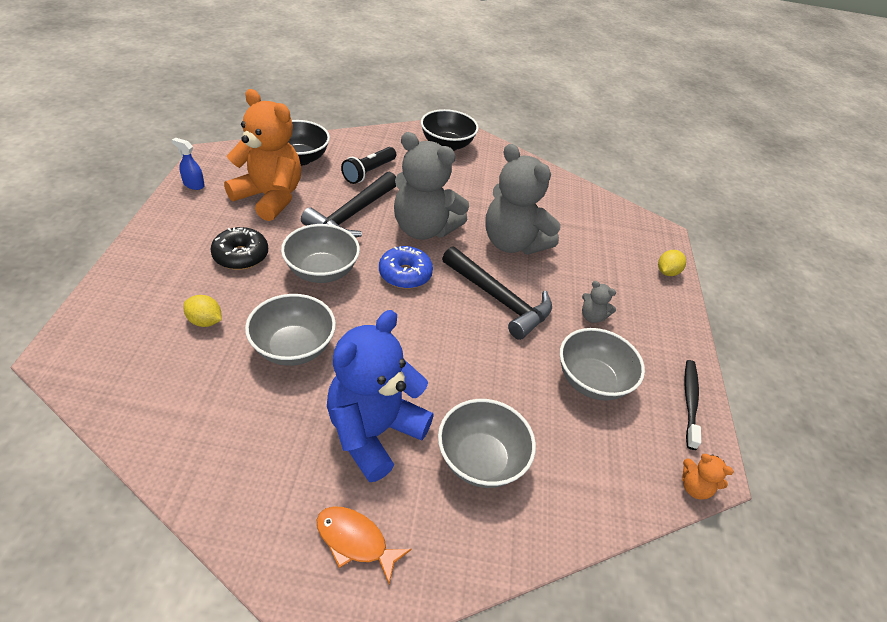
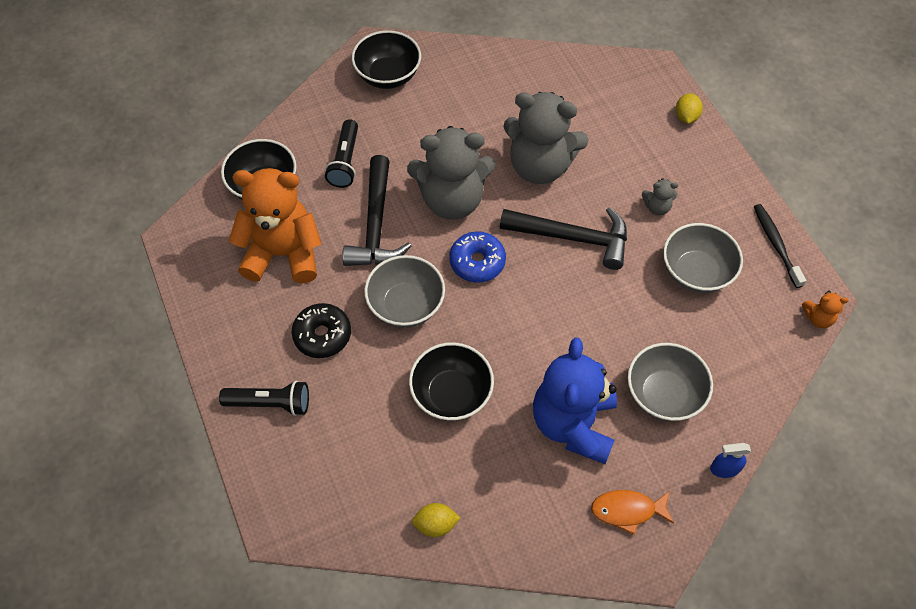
camera: 25 degrees left, 15 degrees up
(155, 275) = (270, 403): none -> black flashlight
(193, 185) = (197, 285): blue spray bottle -> blue spray bottle (724, 469)
(205, 321) = (359, 418): yellow lemon -> yellow lemon (435, 524)
(293, 348) = (451, 394): grey bowl -> black bowl

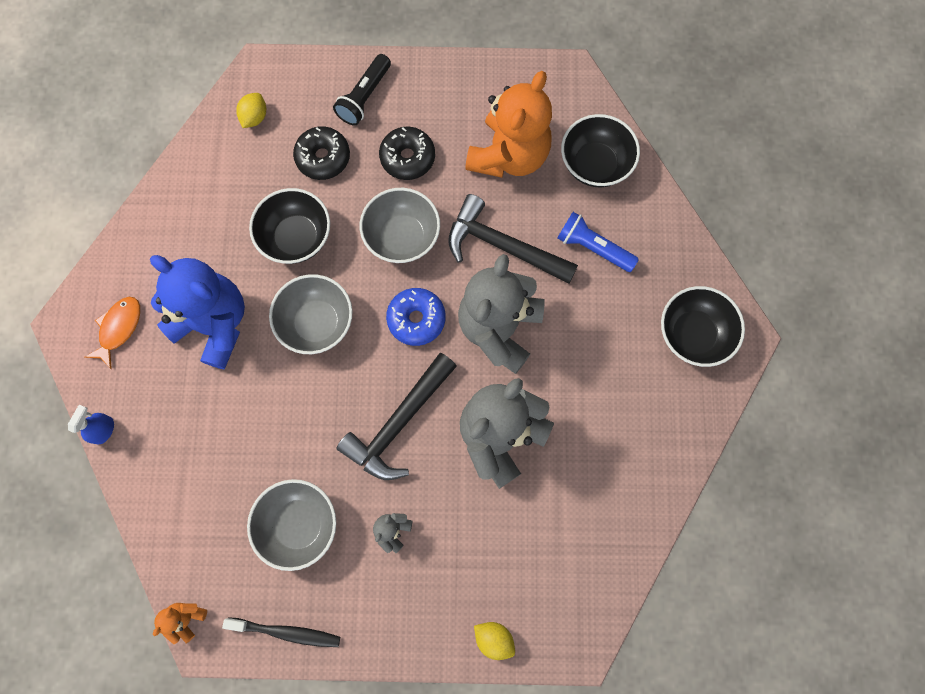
camera: 115 degrees right, 15 degrees up
(345, 161) = (593, 247): black flashlight -> blue flashlight
(356, 410) = (323, 158): none -> black donut
(435, 524) = (195, 178): yellow lemon -> yellow lemon (255, 117)
(663, 394) = (197, 417): grey bowl -> grey bowl (317, 323)

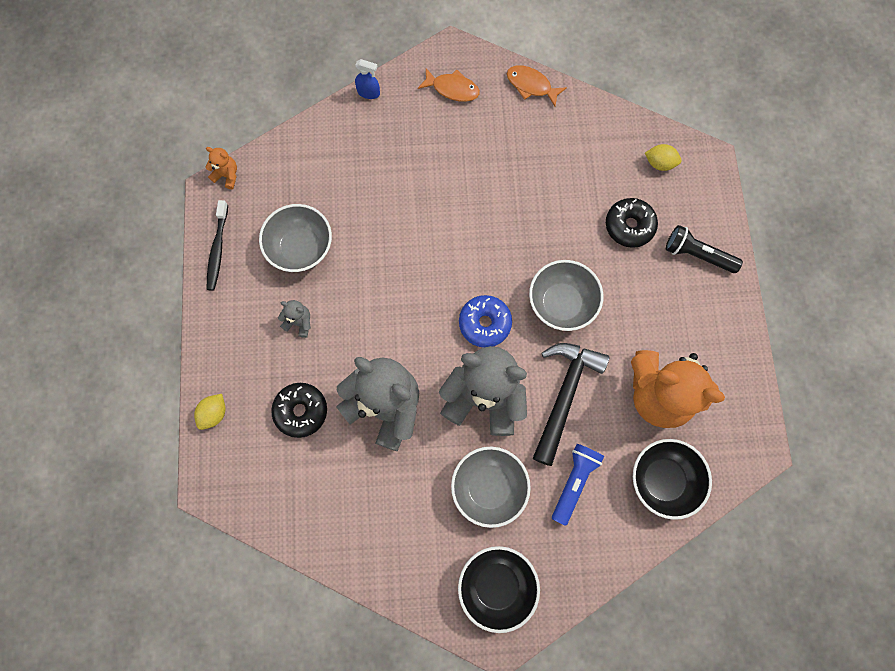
camera: 85 degrees right, 0 degrees up
(133, 239) = (531, 85): none -> orange fish
(215, 324) = (463, 159): blue teddy bear -> none
(296, 237) = (549, 213): black bowl -> none
(317, 323) = (473, 240): grey bowl -> grey bowl (488, 487)
(398, 423) = (389, 318): black hammer -> none
(407, 158) = (641, 300): black donut -> black donut (301, 411)

